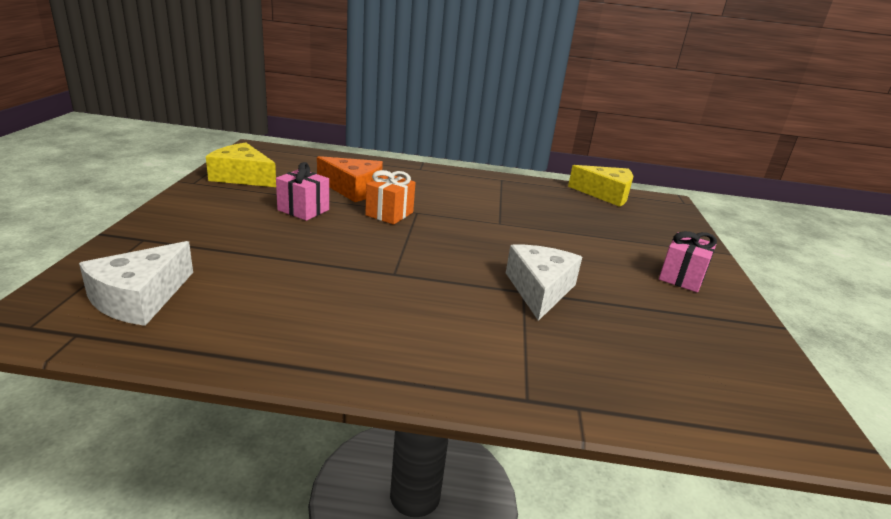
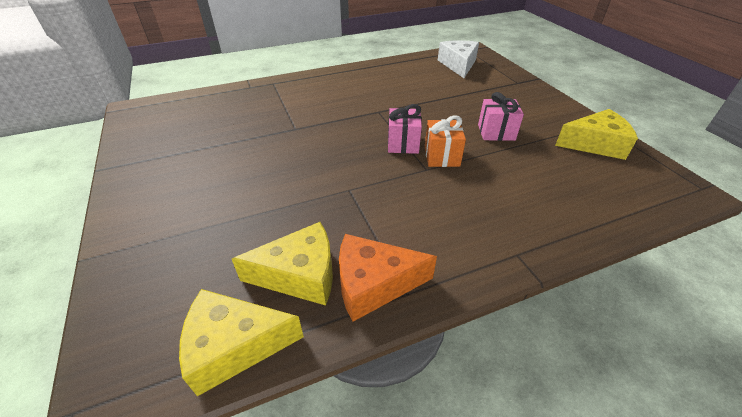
camera: 155 degrees right, 15 degrees up
(353, 189) = (509, 173): orange cheese -> orange cheese (374, 284)
(539, 290) = (285, 133): white cheese -> none
(562, 201) = (300, 274): none -> yellow cheese
(681, 278) = (165, 189): pink gift -> pink gift (403, 143)

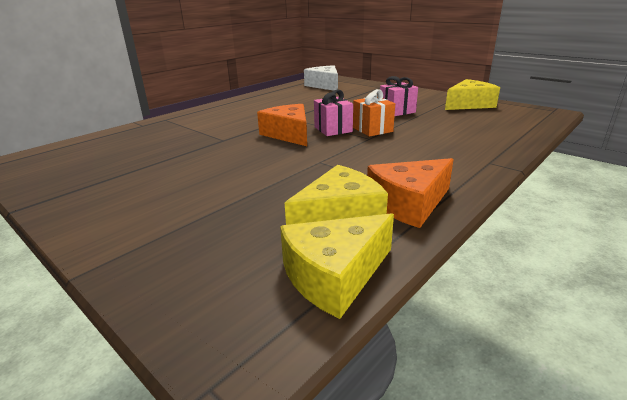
camera: 25 degrees left, 15 degrees down
(356, 138) = (289, 134): none -> orange cheese

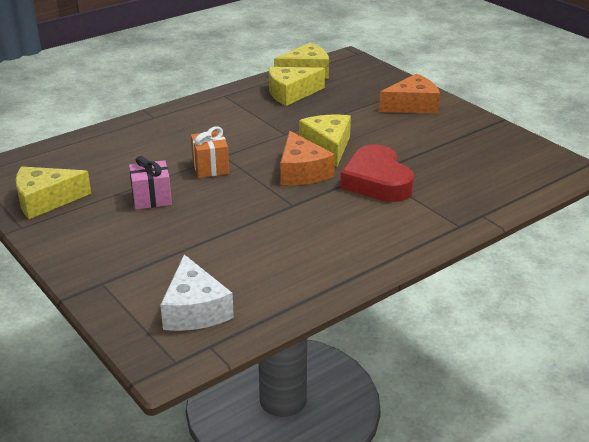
camera: 170 degrees left, 5 degrees up
(220, 135) = (376, 181): none -> red heart
(267, 154) = (328, 146): none -> yellow cheese
(333, 129) = (251, 173): pink gift -> none
(409, 204) = (245, 96): orange cheese -> orange cheese (412, 105)

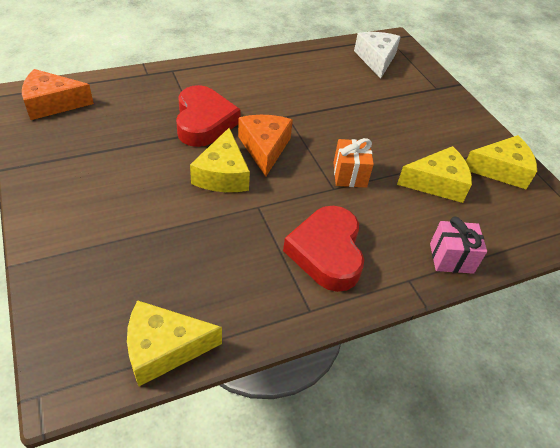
camera: 170 degrees left, 15 degrees up
(151, 198) = (406, 150): pink gift -> pink gift (451, 258)
(219, 119) = (327, 252): none -> red heart
(291, 93) = (215, 289): yellow cheese -> yellow cheese (437, 183)
(412, 105) = (79, 220): orange cheese -> orange cheese (52, 104)

